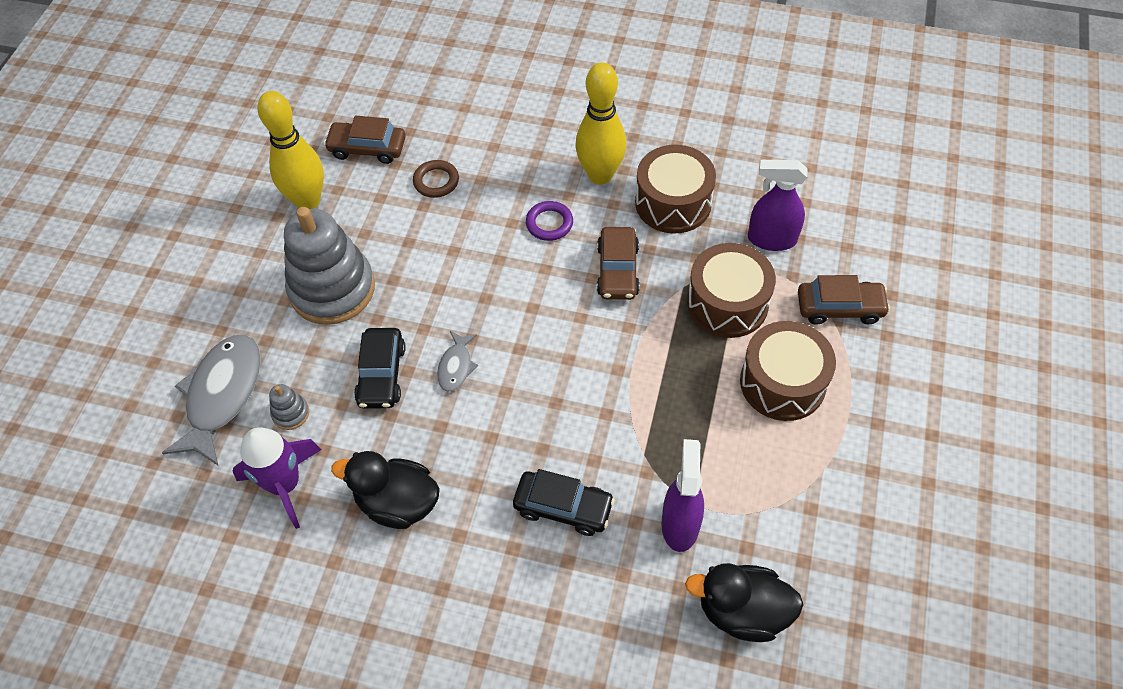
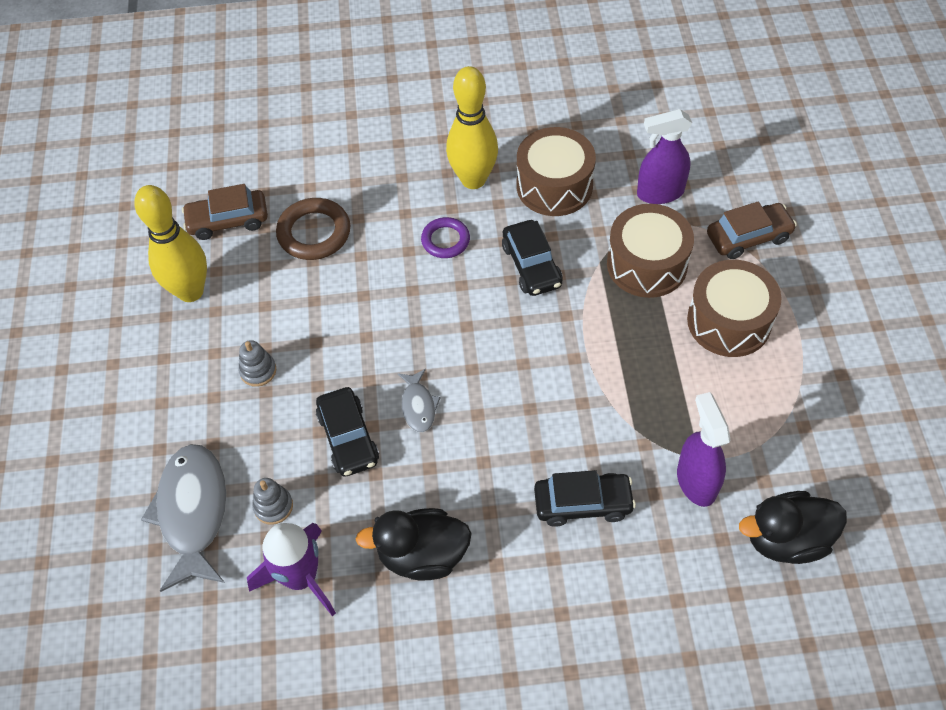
camera: 20 degrees left, 0 degrees up
(332, 289) = (258, 371): grey stacking toy -> grey stacking toy, size x0.40
(436, 181) = (314, 233): brown ring -> brown ring, size x1.53
(617, 271) = (531, 265): brown car -> black car

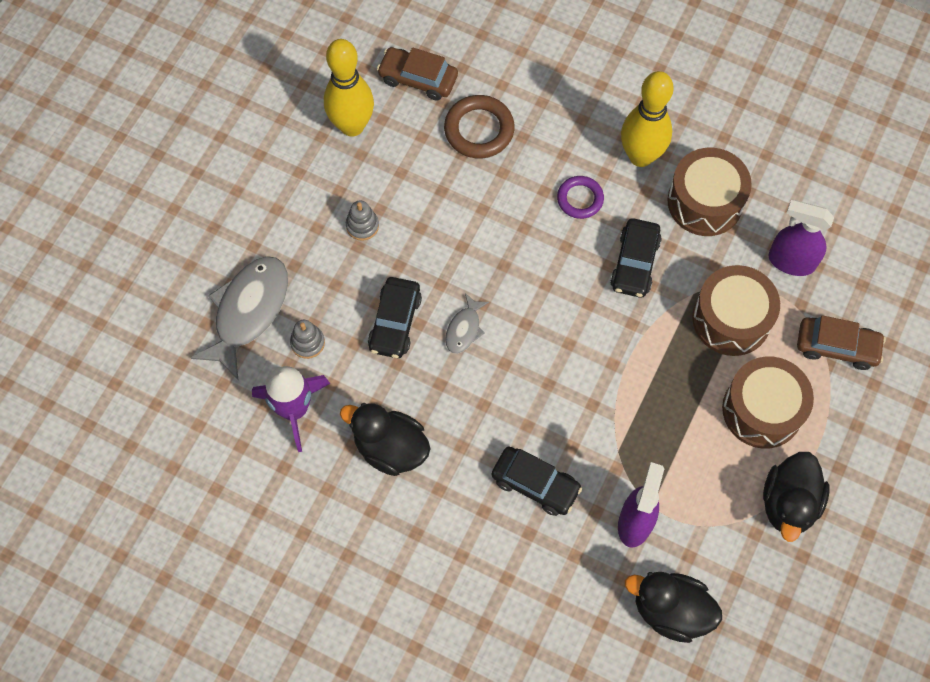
camera: 30 degrees right, 10 degrees up
(811, 384) = (789, 503): none -> black duck

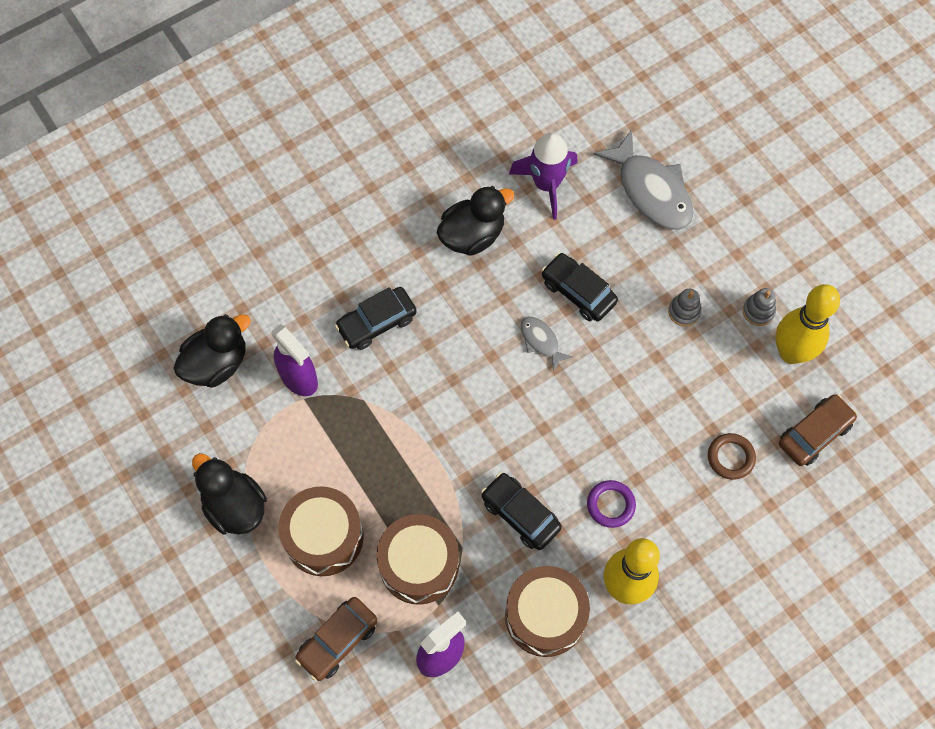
camera: 120 degrees right, 0 degrees up
(307, 343) = (598, 220): grey stacking toy -> grey stacking toy (758, 311)
(479, 130) = (730, 457): brown ring -> brown ring, size x0.65

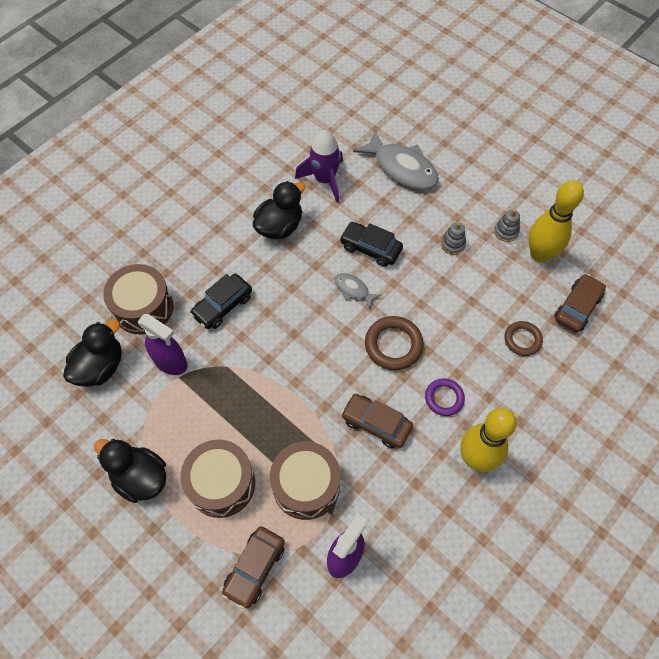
camera: 15 degrees left, 5 degrees down
(520, 514) = (376, 423): black car -> brown car
(545, 616) = (420, 500): brown drum -> brown drum (143, 307)
(569, 424) = (393, 345): none -> brown ring

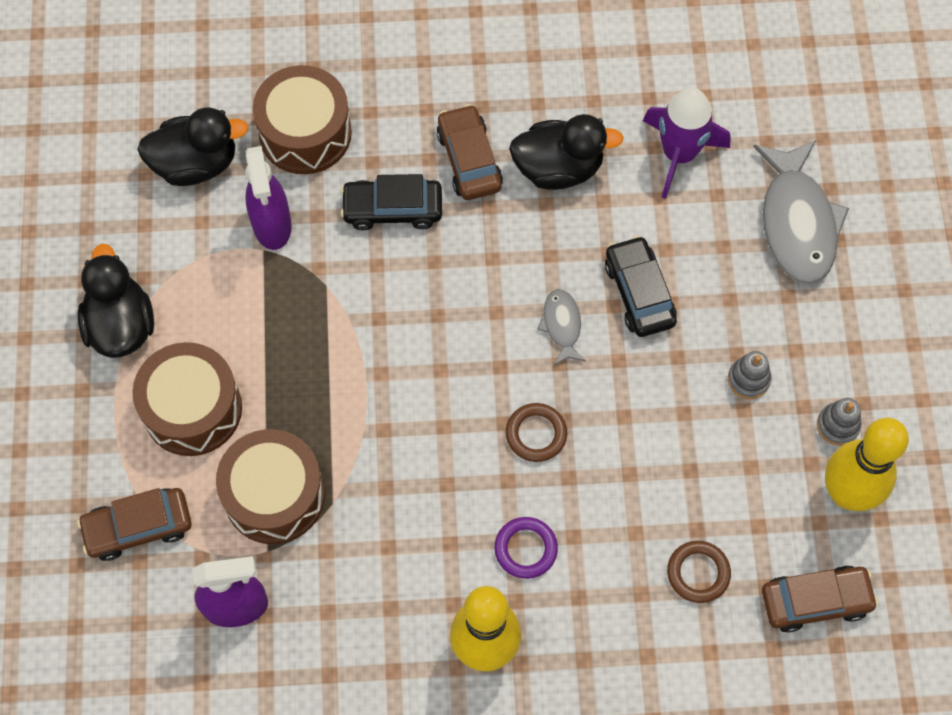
camera: 45 degrees right, 5 degrees up
(376, 423) = (418, 503): brown car -> brown car (469, 160)
(393, 345) = (536, 434): brown ring -> brown ring, size x0.65

